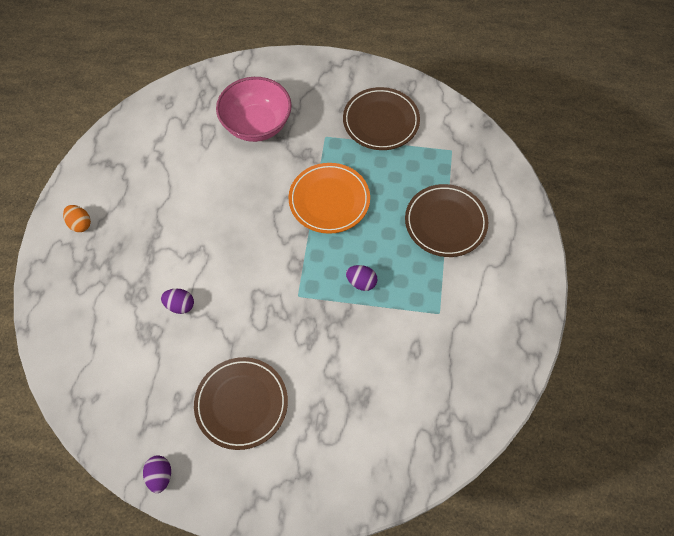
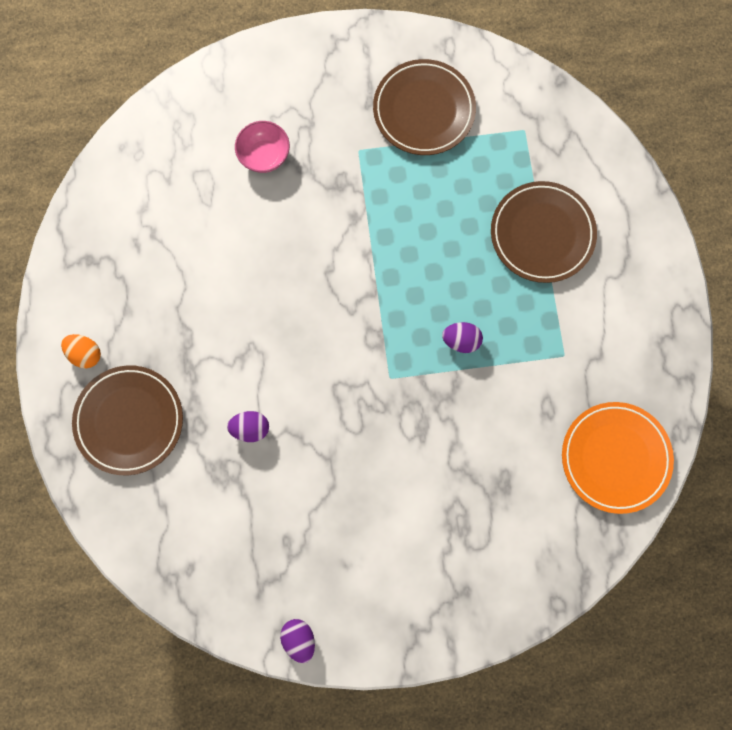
camera: 15 degrees left, 15 degrees up
(241, 404) = (365, 529): brown plate -> brown plate (129, 420)
(256, 125) = (264, 155): pink bowl -> pink bowl, size x0.55
(329, 200) = (390, 240): orange plate -> orange plate (615, 457)

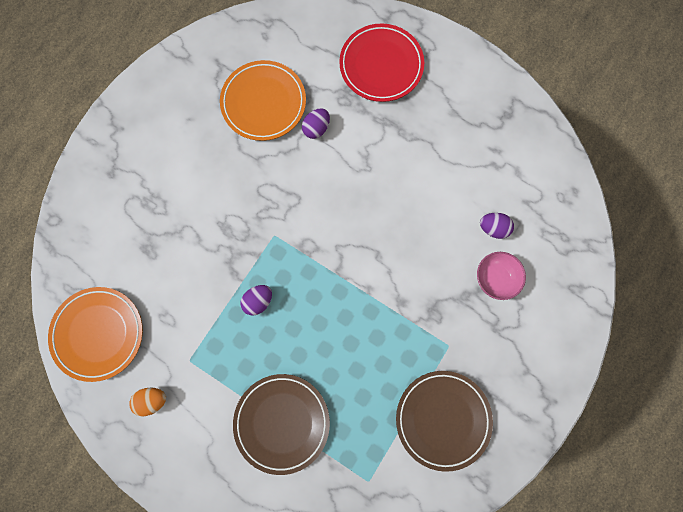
camera: 130 degrees right, 0 degrees up
(86, 354) = (445, 70): orange egg -> orange egg (152, 400)
(129, 420) = (381, 65): brown plate -> red plate
(266, 504) = (263, 103): none -> orange plate
(299, 638) = (173, 64): purple egg -> purple egg (493, 228)

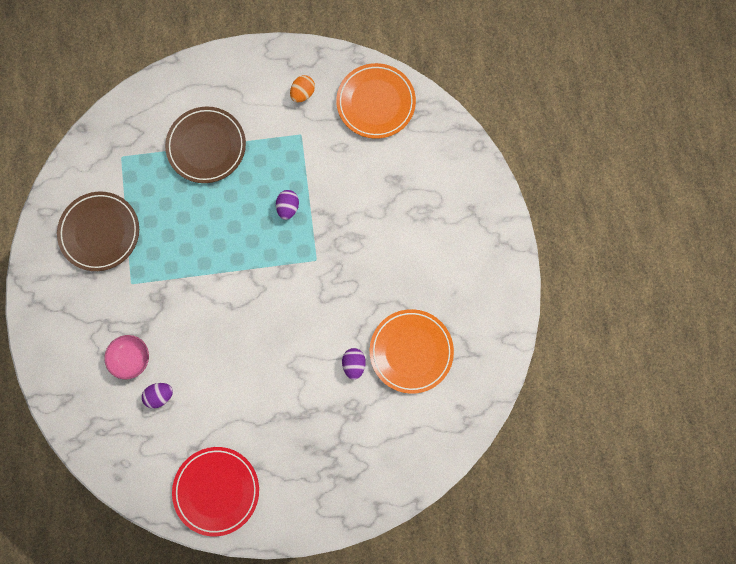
camera: 140 degrees right, 0 degrees up
(381, 65) = (347, 459): red plate -> red plate (216, 490)

